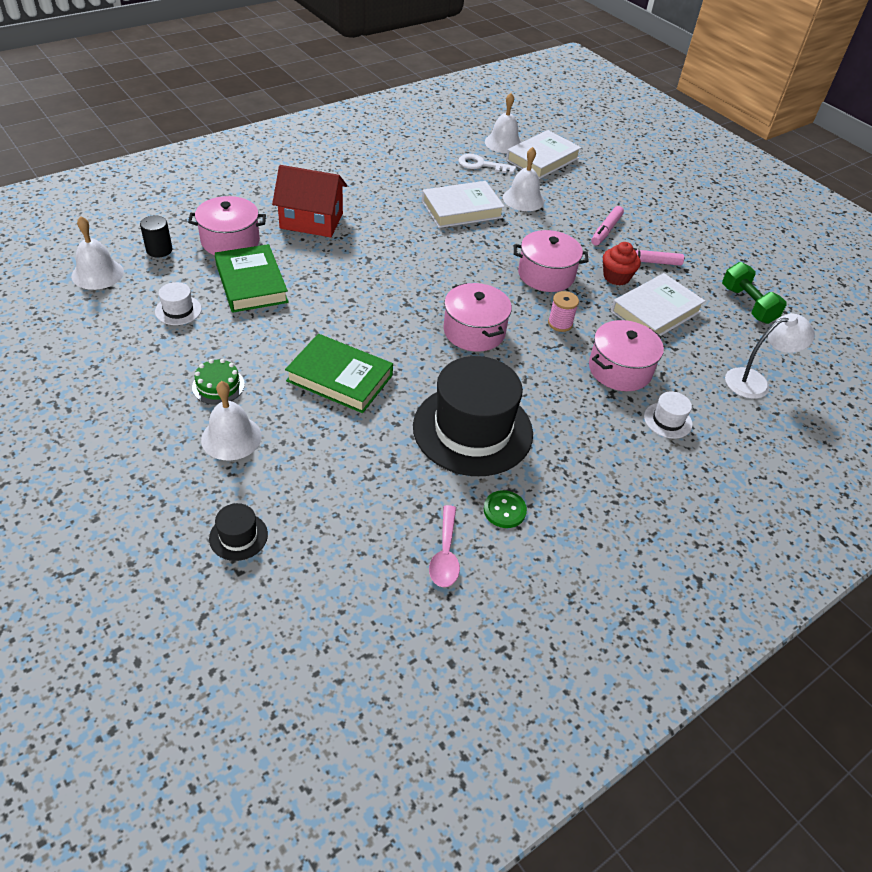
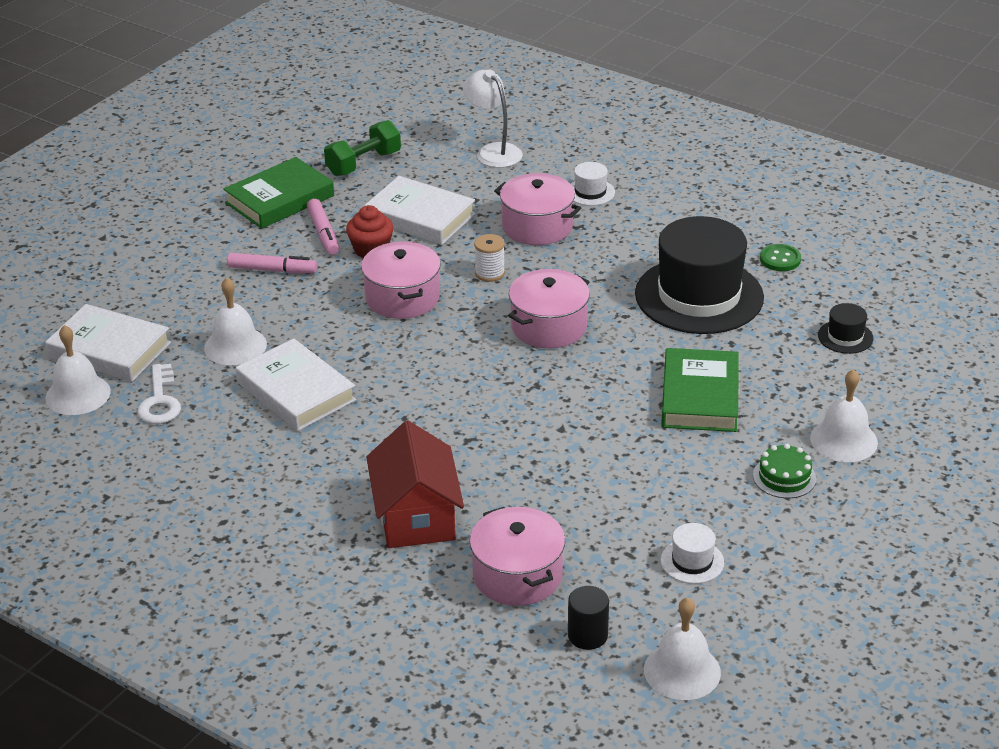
camera: 105 degrees left, 10 degrees down
(238, 536) = (945, 392): black hat -> black hat (845, 337)
(251, 283) = (593, 520): green book -> green book (280, 199)
(445, 555) = (855, 279): pink spoon -> none
(560, 323) = (490, 273): pink spool -> white spool

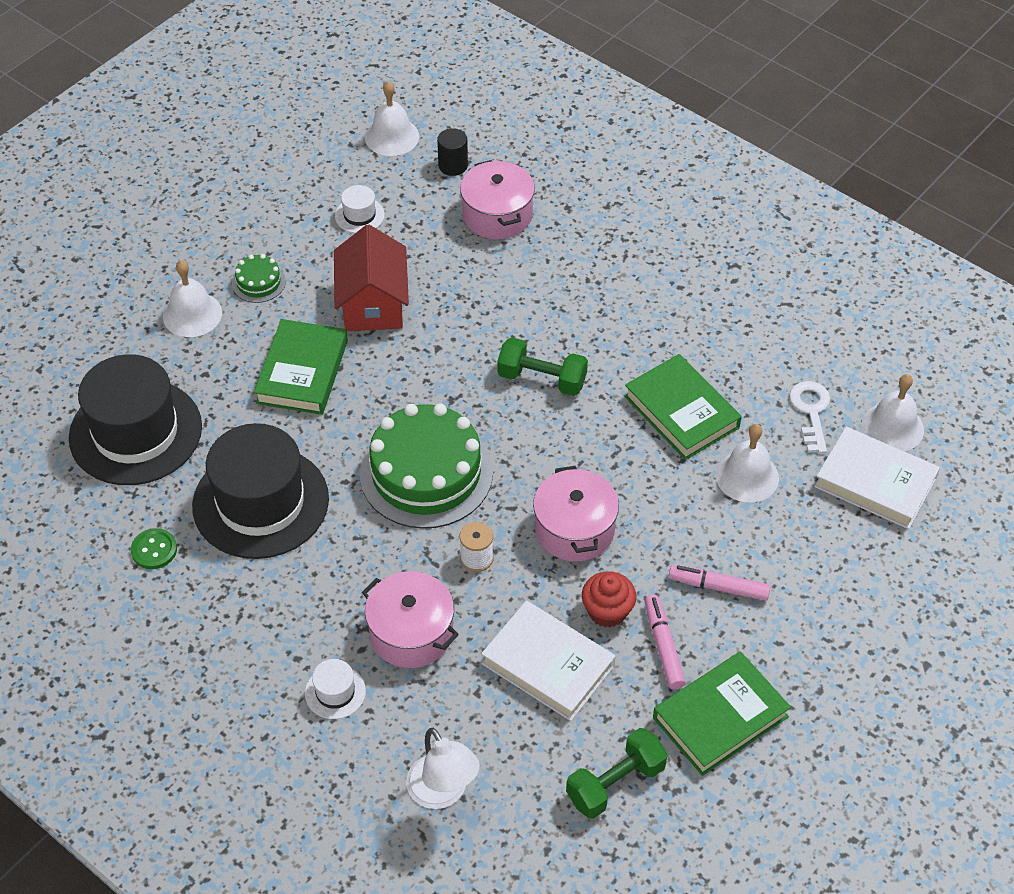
camera: 175 degrees left, 15 degrees up
(296, 391) = (681, 411): white book -> green book
(416, 516) = (573, 271): red house -> red house (373, 304)
(444, 409) = (542, 379): none -> green dumbbell
(549, 326) = (426, 473): pink pot -> green cake
(845, 337) = (135, 432): black hat -> black hat, size x2.41

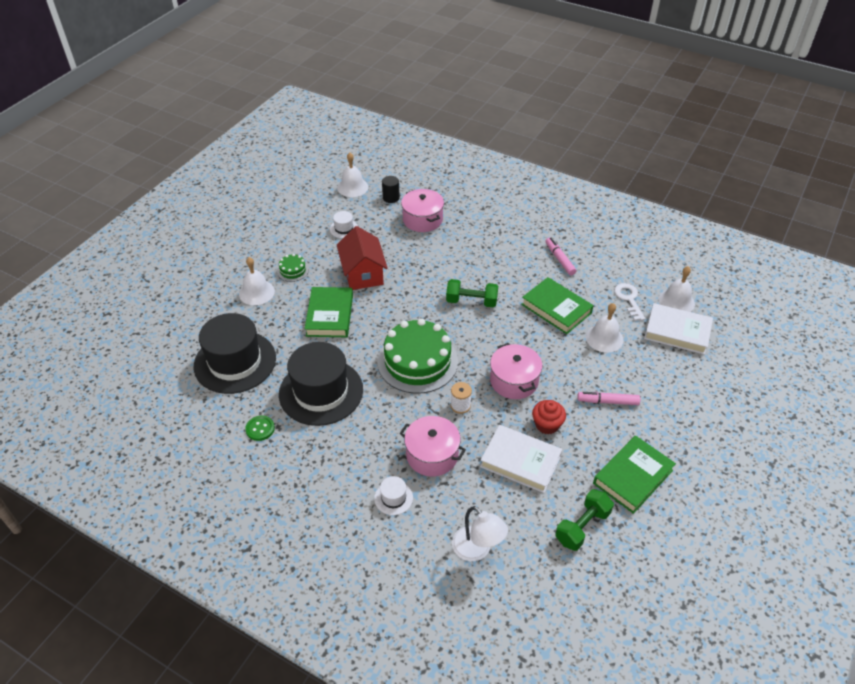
camera: 10 degrees left, 5 degrees down
(663, 646) = (586, 440): pink marker -> pink marker (559, 259)

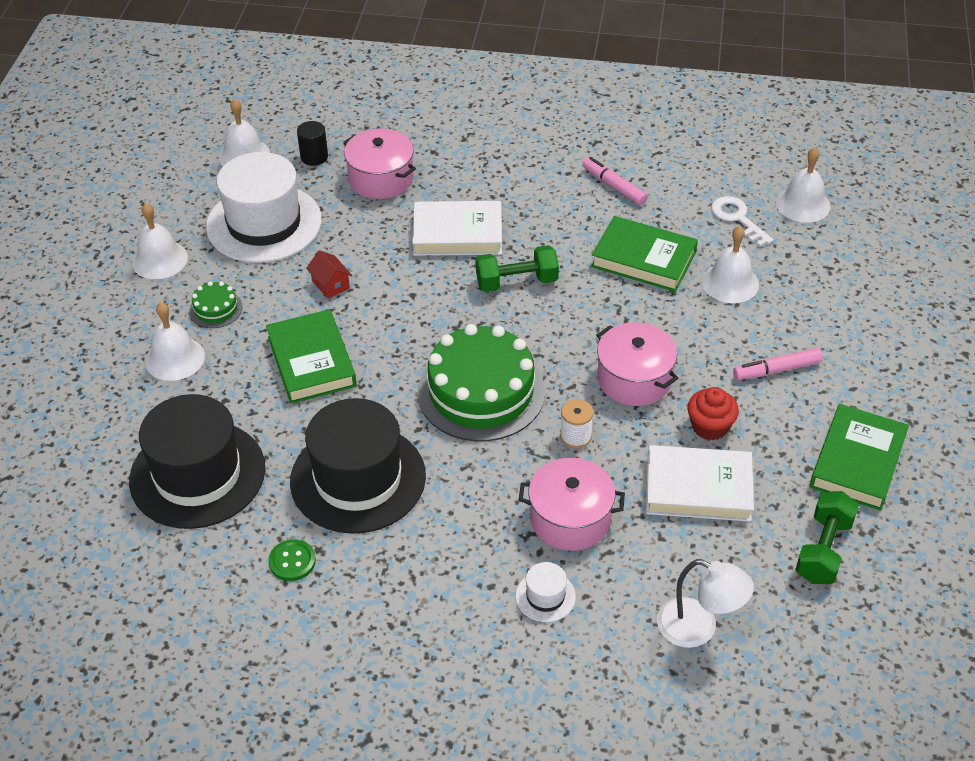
camera: 20 degrees left, 0 degrees up
(277, 234) = (159, 259): none -> white bell
(344, 229) = (264, 223): white hat -> white hat, size x2.41
(363, 273) = (330, 284): red house -> red house, size x0.47
(677, 332) = (823, 246): white book -> white book (457, 234)

